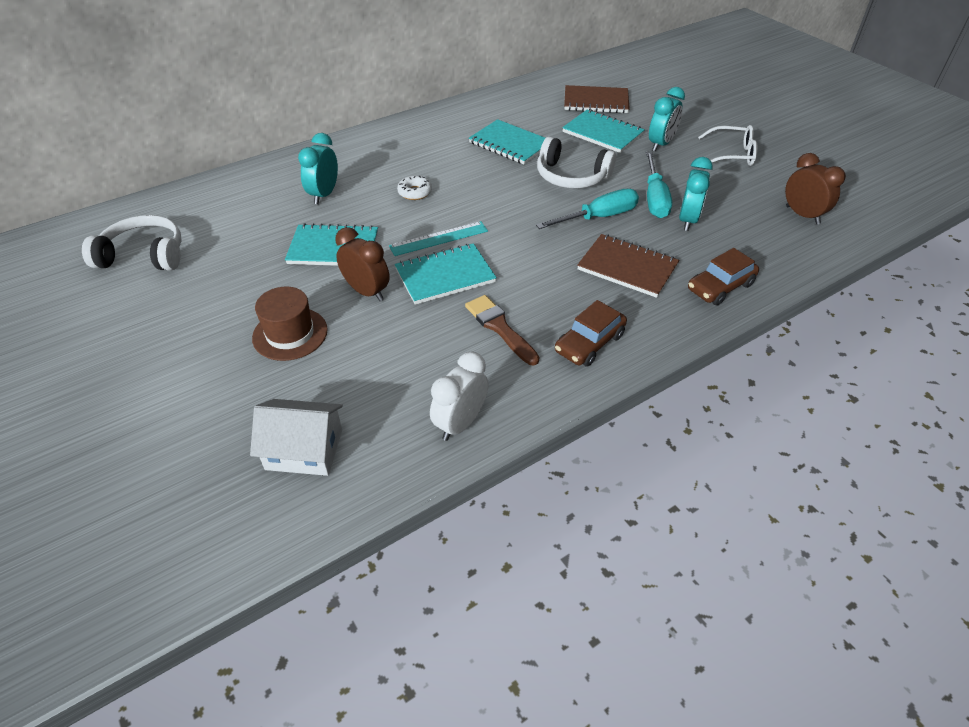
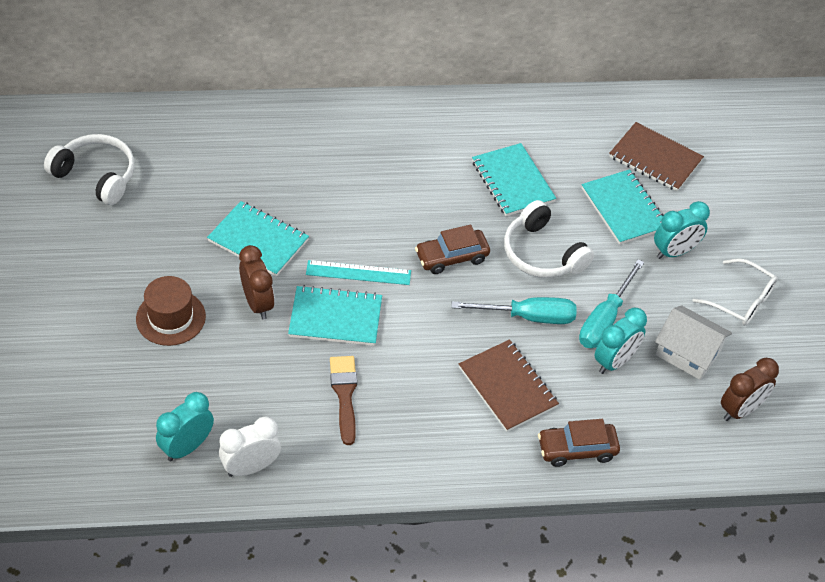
camera: 25 degrees right, 5 degrees up
(304, 449) = (123, 430): white house -> white house (688, 353)
(324, 194) = (287, 170): turquoise clock -> turquoise clock (187, 447)
(415, 192) = (373, 205): white donut -> none
(589, 343) = (409, 447): brown car -> brown car (452, 257)
(802, 215) = (741, 410): brown clock -> brown clock turned 60 degrees clockwise

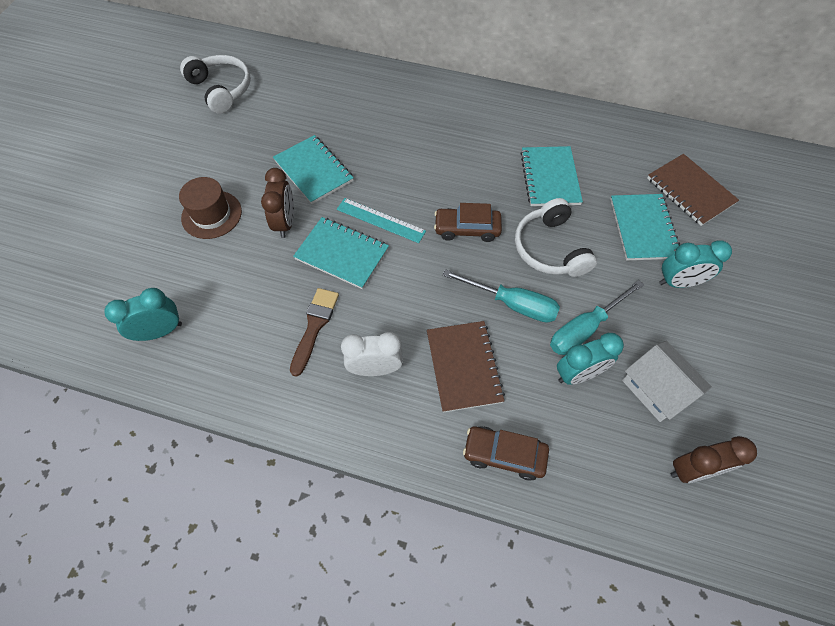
camera: 25 degrees right, 10 degrees up
(251, 467) = (201, 368): white clock -> white clock (375, 368)
(741, 300) = (731, 351): white glasses -> none

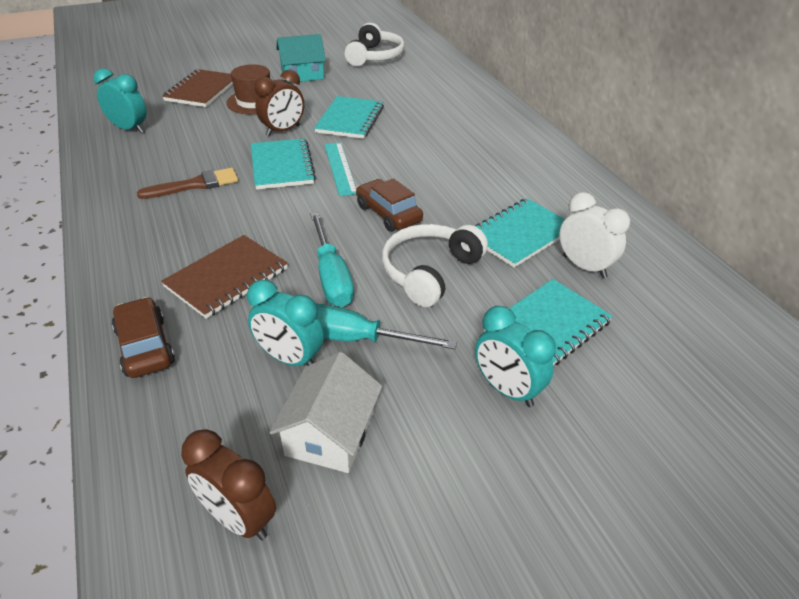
camera: 50 degrees right, 20 degrees down
(197, 154) = (302, 74): none -> turquoise house
(375, 368) = (180, 231): white clock -> white clock (584, 266)
(690, 191) = (658, 343): brown notebook -> brown notebook (202, 90)

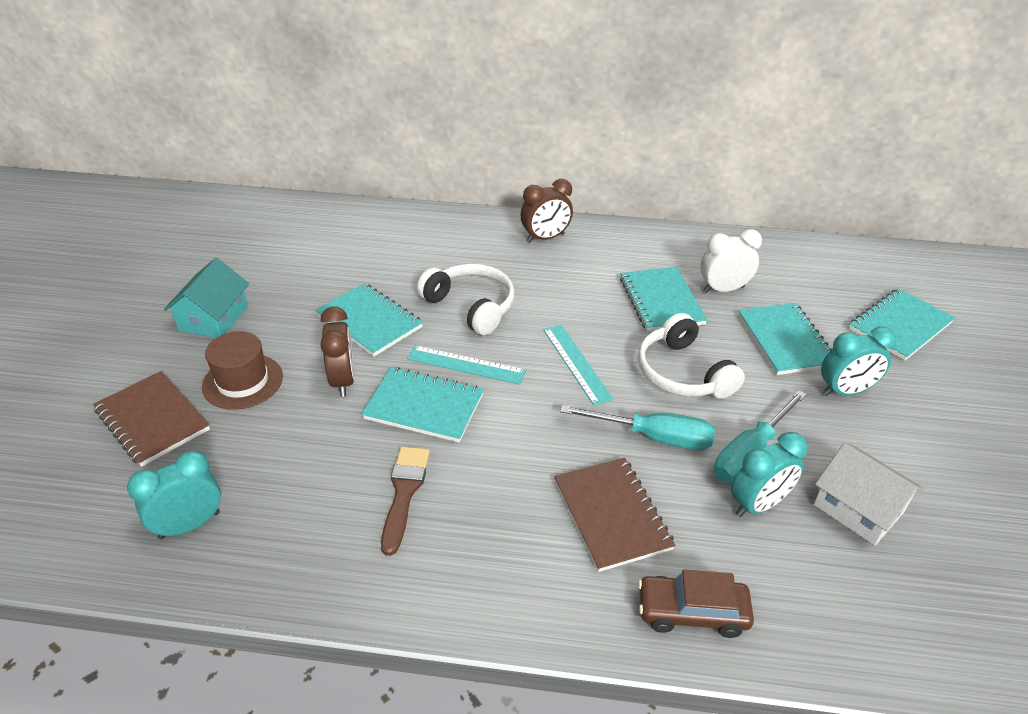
camera: 60 degrees left, 0 degrees up
(238, 518) = (933, 595): brown clock -> brown clock (545, 238)
(375, 56) = (236, 248): white headphones -> white headphones (471, 306)
(388, 214) = (576, 363): brown car -> turquoise ruler
(681, 418) = (899, 326): none -> turquoise notebook

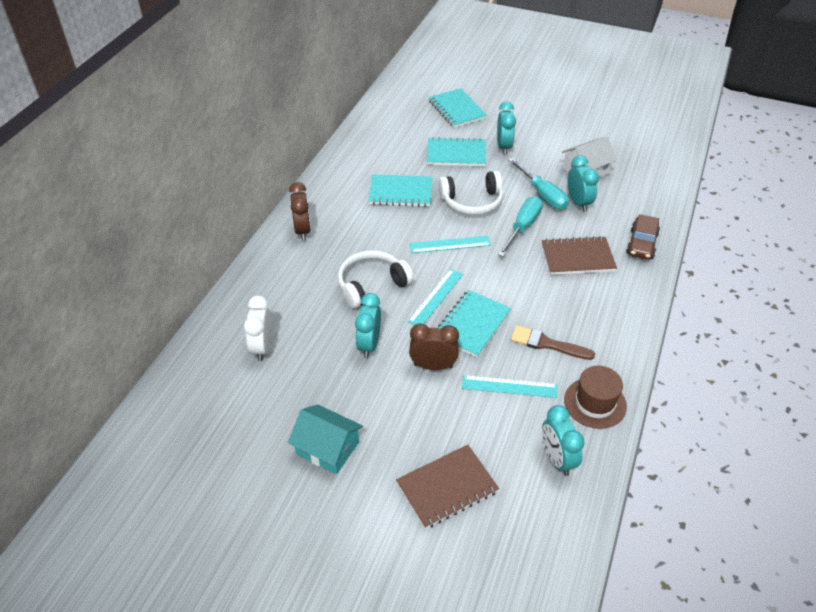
camera: 75 degrees left, 5 degrees up
(243, 381) = (417, 428): brown hat -> brown hat (595, 403)
(316, 459) = (509, 386): none -> turquoise ruler
(369, 321) = (369, 344): turquoise notebook -> turquoise clock
(723, 289) = (398, 163): white clock -> white clock (262, 347)

